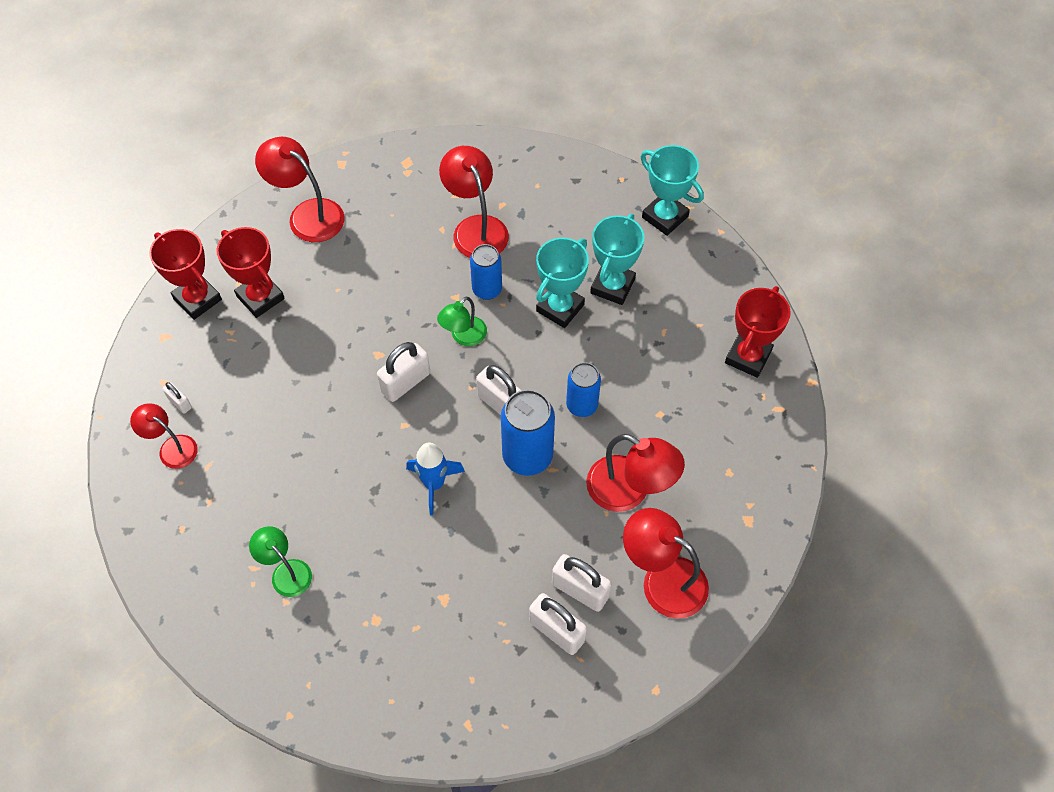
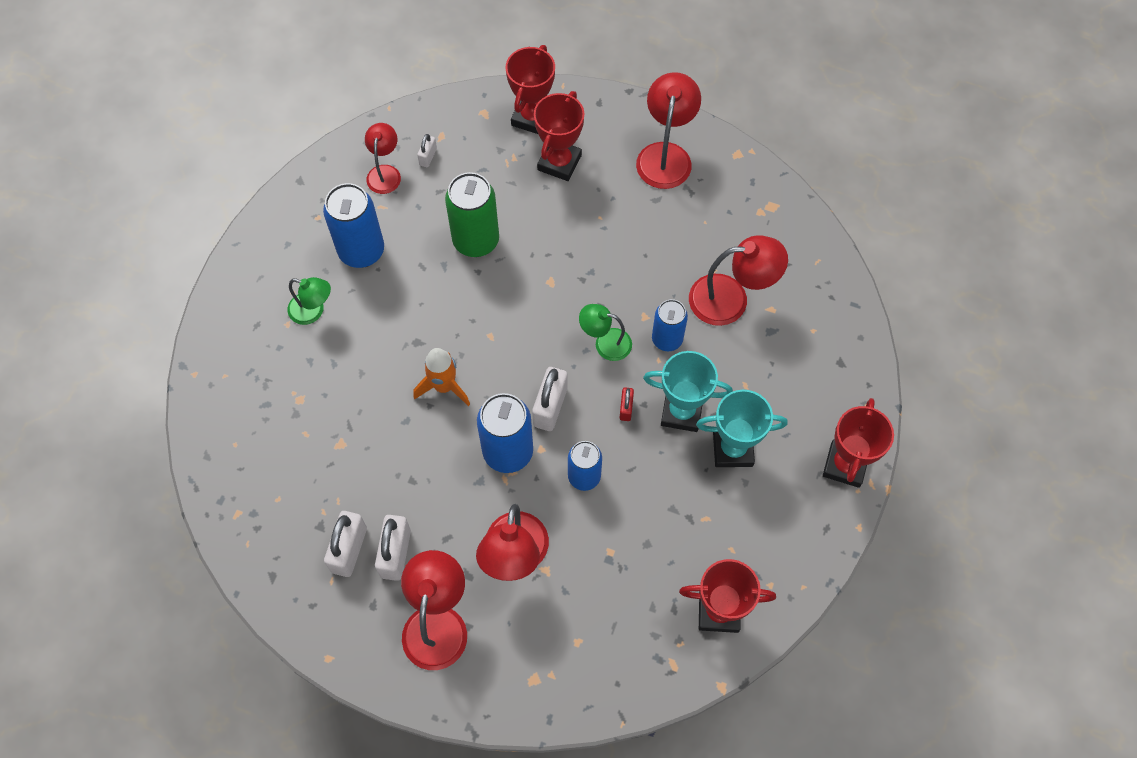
camera: 65 degrees right, 5 degrees up
(246, 502) = (361, 251): none -> blue can
(286, 572) = (313, 311): green lamp -> green lamp turned 90 degrees clockwise
(298, 398) = (476, 241): none -> green can
(405, 382) = (533, 317): white padlock -> none
(434, 484) = (444, 386): blue rocket -> orange rocket
(476, 228) = (731, 299): red lamp -> red lamp turned 45 degrees clockwise
(534, 347) = (626, 408): none -> red padlock
(665, 217) = (845, 465): turquoise trophy -> red trophy

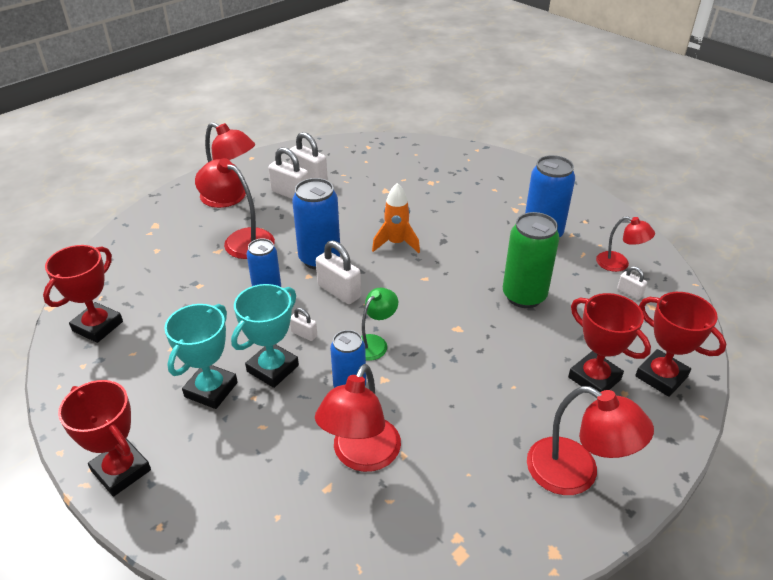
camera: 115 degrees right, 25 degrees down
(313, 311) = (498, 201): green lamp -> none
(626, 408) = (304, 334): red padlock -> white padlock

